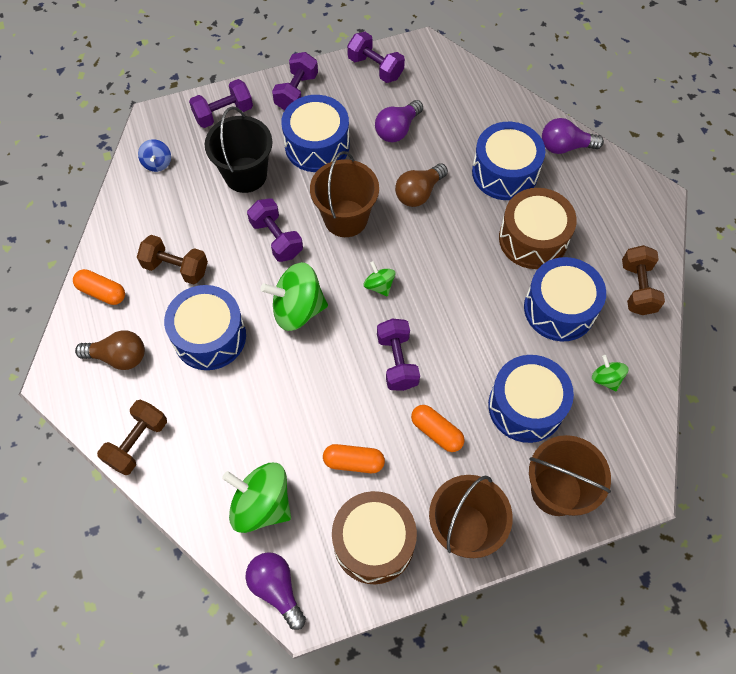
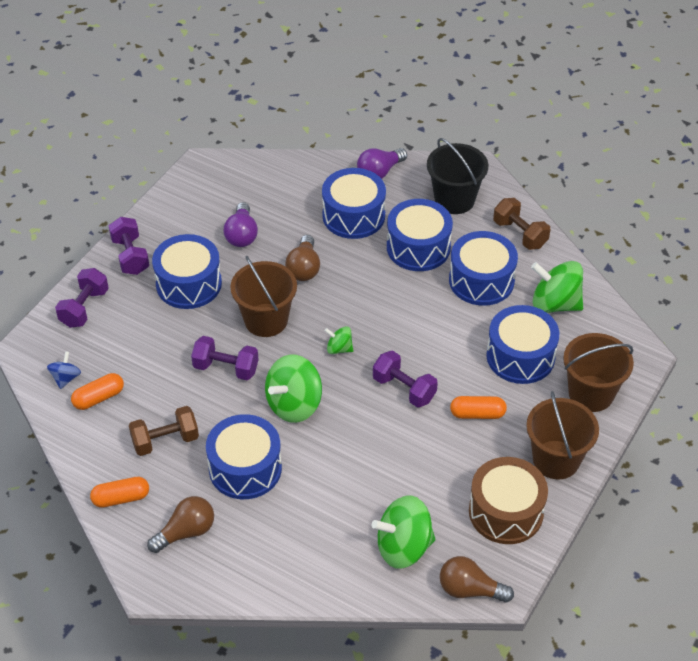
camera: 40 degrees left, 15 degrees down
(137, 442) = (266, 577): brown dumbbell -> none
(157, 163) = (66, 378): blue spinning top -> blue spinning top turned 120 degrees counterclockwise
(245, 175) = (152, 340): black bucket -> black bucket (454, 199)
(276, 589) = (470, 590): purple light bulb -> brown light bulb
(353, 462) = (440, 473): orange capsule -> orange capsule (99, 398)
(375, 68) = (178, 201): purple dumbbell -> none
(533, 239) = (418, 247): brown drum -> blue drum
(606, 378) = (555, 304): green spinning top -> green spinning top, size x1.96

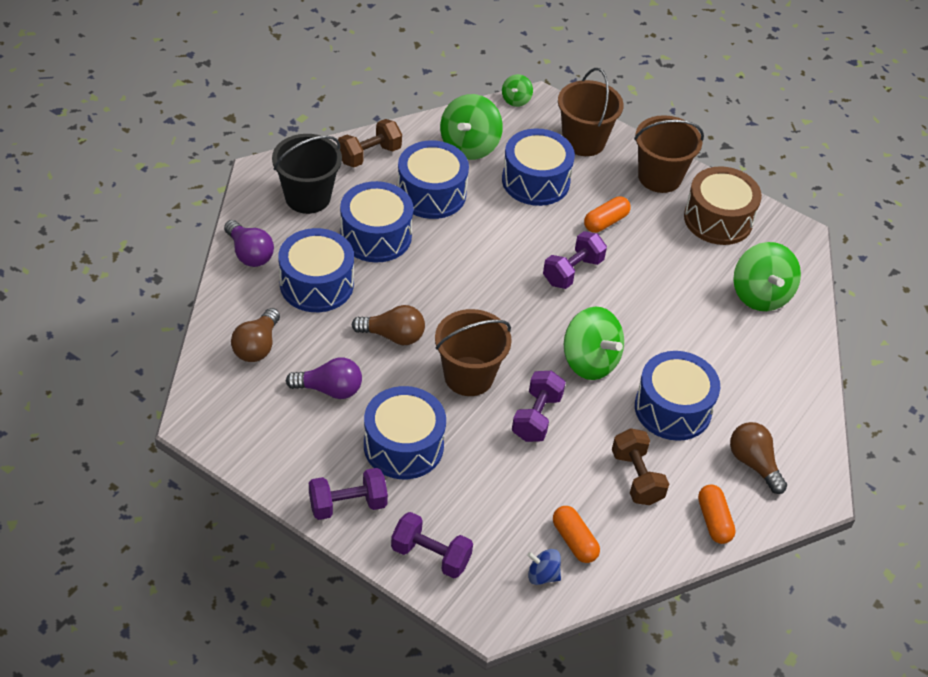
camera: 90 degrees left, 0 degrees up
(339, 348) = (515, 317): green spinning top -> green spinning top (516, 100)
(470, 590) = (802, 255): brown light bulb -> brown light bulb (257, 346)
(477, 414) = (605, 222): orange capsule -> orange capsule turned 45 degrees clockwise

